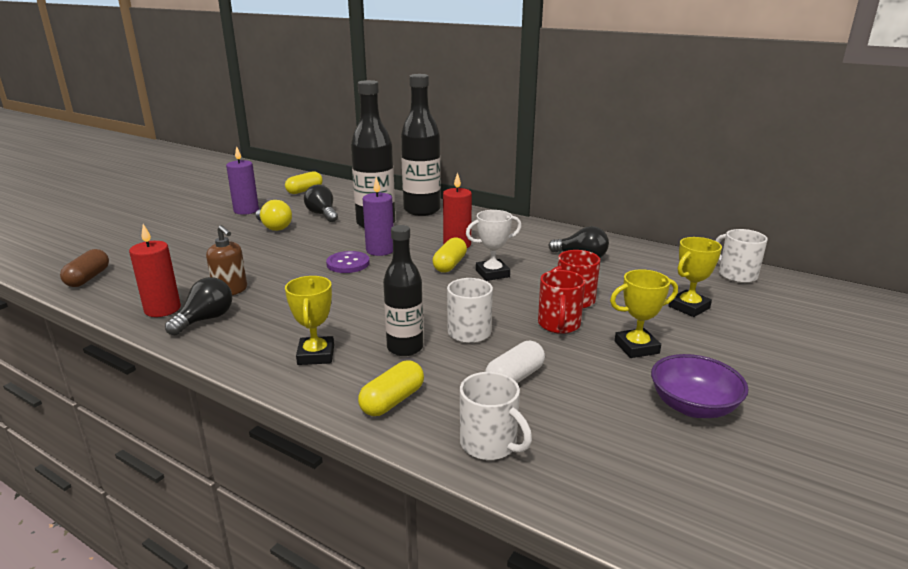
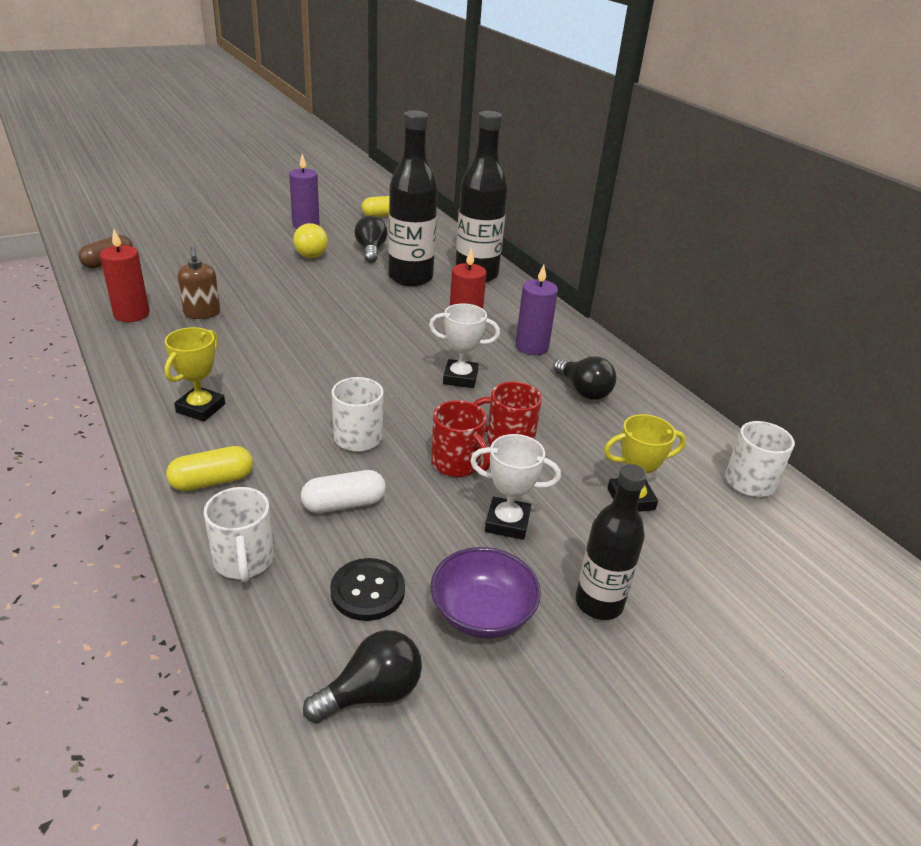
camera: 25 degrees right, 10 degrees up
(205, 319) = (153, 337): black light bulb -> black light bulb (371, 693)
(348, 263) = (332, 317): purple button -> none
(380, 250) = (379, 312): purple candle -> purple candle (532, 347)
(405, 348) = (282, 431): black bottle -> black bottle (599, 603)
(450, 265) = (429, 352): yellow capsule -> none
(559, 325) = (457, 464): red mug -> red mug turned 75 degrees counterclockwise
(604, 425) = (367, 591): none -> black button
(636, 347) = (507, 522): yellow trophy -> white trophy

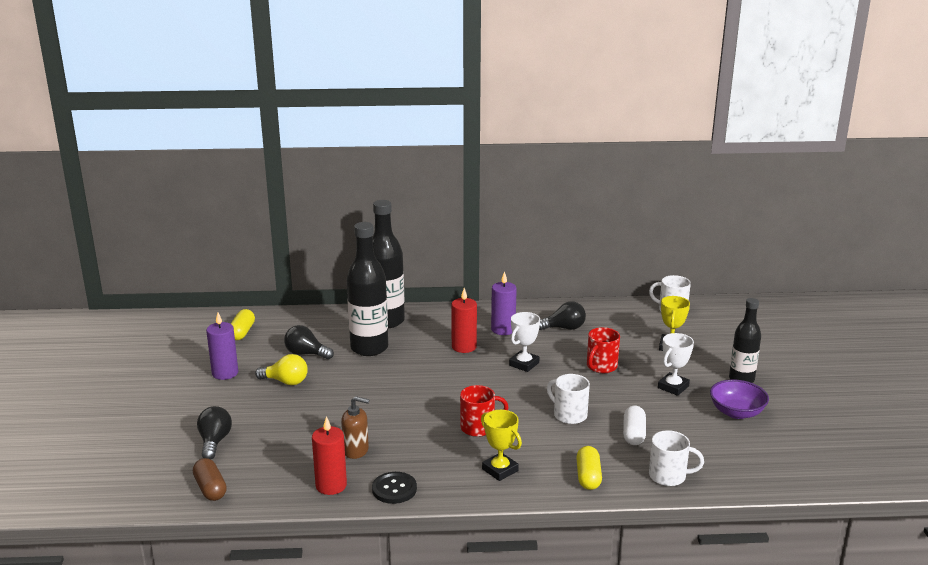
camera: 60 degrees left, 10 degrees down
(367, 591) = (708, 441): black button -> black button (394, 489)
(371, 693) = (776, 454): black light bulb -> black light bulb (214, 442)
(457, 464) = (614, 388): red mug -> red mug (479, 427)

